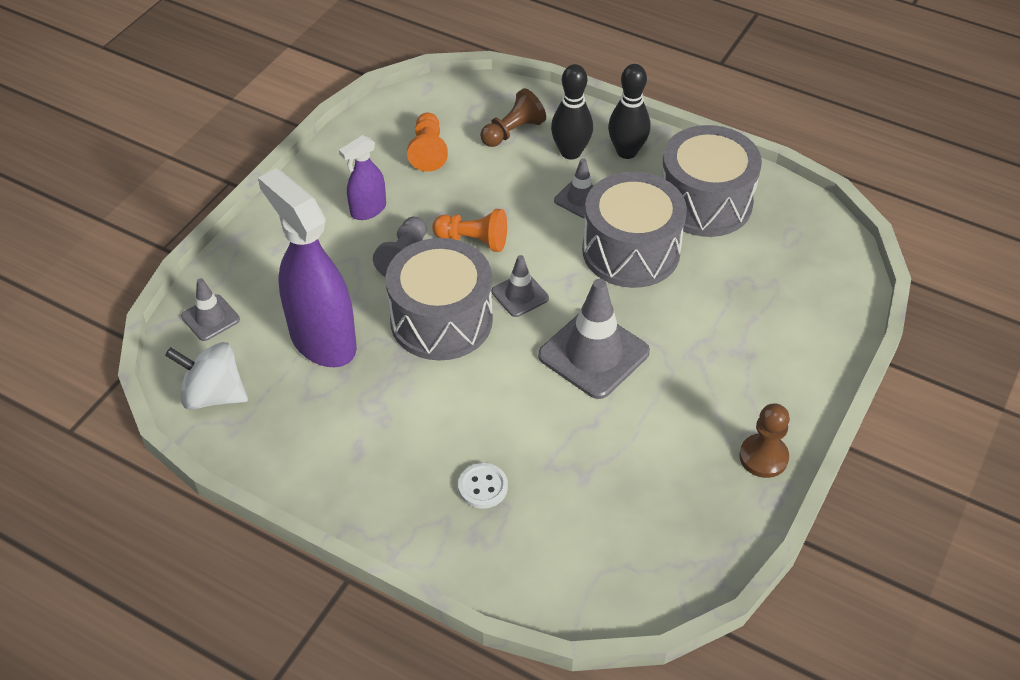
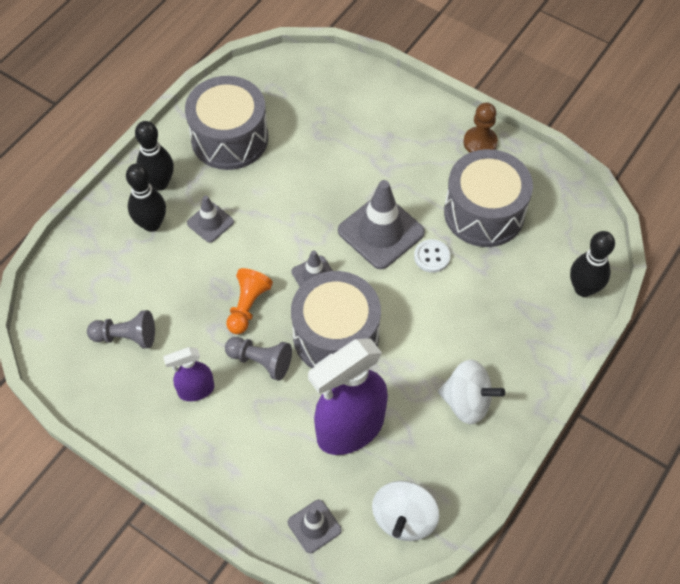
camera: 85 degrees left, 10 degrees up
(357, 451) = (467, 402): none -> white spinning top
(368, 210) = (196, 390): purple spray bottle -> purple spray bottle turned 105 degrees clockwise
(428, 151) = (126, 337): orange pawn -> grey pawn
(483, 487) = (502, 316): white button -> white button (432, 257)
(513, 132) = (114, 266): brown pawn -> none
(535, 584) = (583, 288): none -> black bowling pin
(631, 251) = (276, 194): grey drum -> grey drum (484, 212)

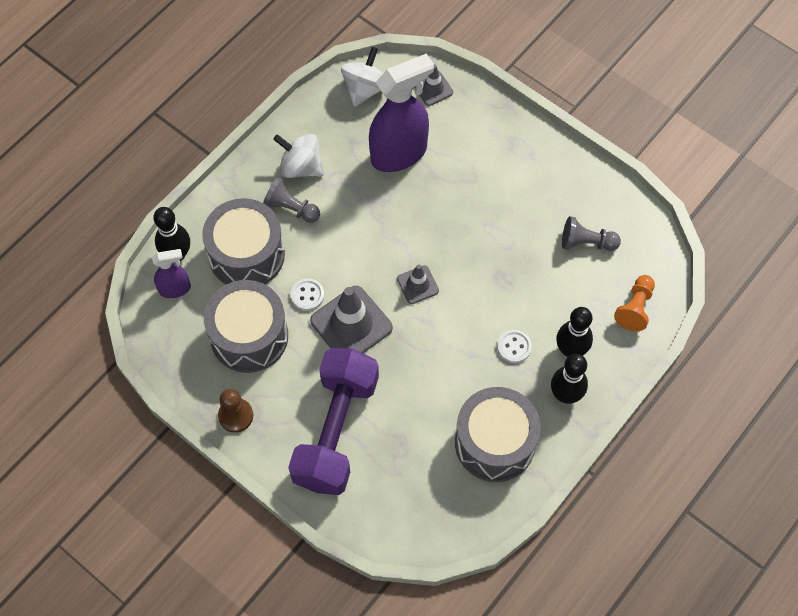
camera: 175 degrees left, 5 degrees up
(196, 390) = (524, 193): purple spray bottle -> purple spray bottle (175, 289)
(210, 222) = (514, 347): grey traffic cone -> white button
(247, 306) = (479, 261): orange pawn -> orange pawn (635, 308)
(261, 361) = (469, 212): grey pawn -> grey pawn (291, 208)
(336, 335) = (403, 229): grey drum -> grey drum (246, 255)
(382, 137) = (336, 431): none -> purple dumbbell

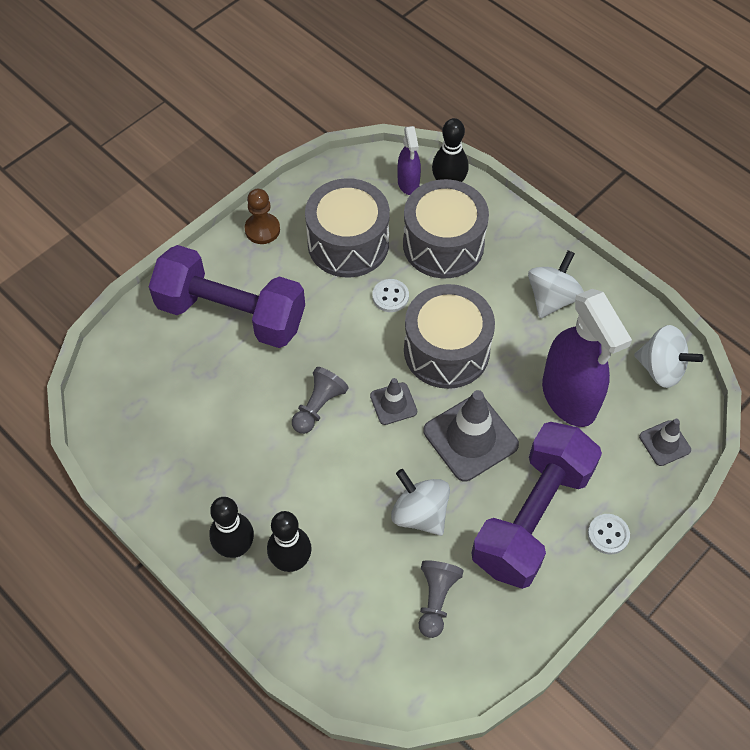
camera: 95 degrees right, 5 degrees down
(291, 208) = (498, 286): grey pawn -> grey pawn (318, 406)
(351, 324) = (351, 335): grey traffic cone -> grey traffic cone (470, 438)
(495, 442) = (190, 464): grey drum -> grey drum (446, 350)
(508, 179) = (532, 517): none -> purple dumbbell
(514, 347) = (303, 497): white button -> white button (608, 534)
(516, 258) = (420, 513): none -> white spinning top
(635, 308) = (338, 647): orange pawn -> none

